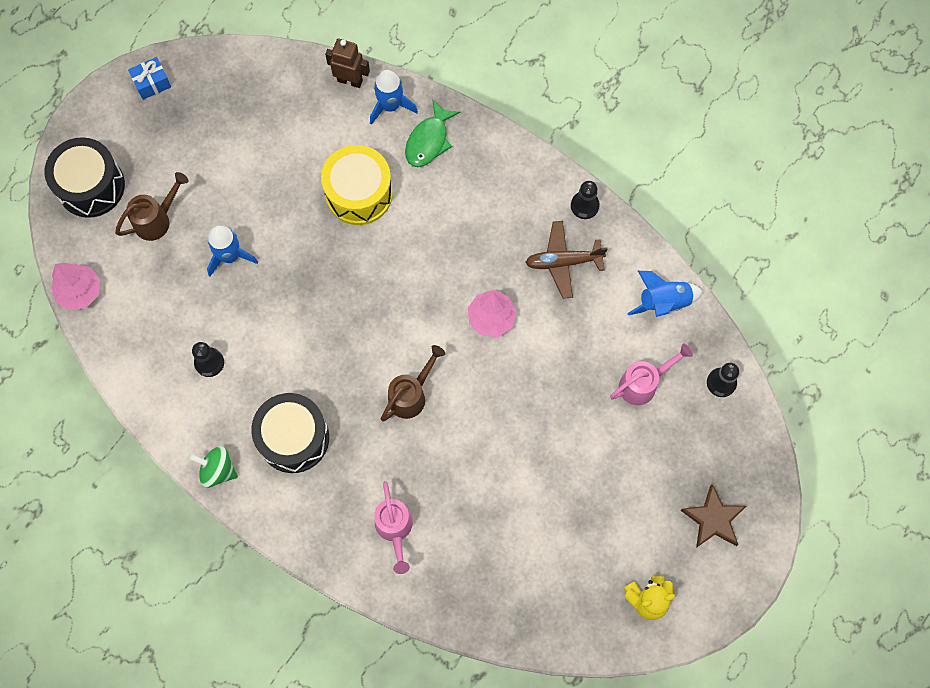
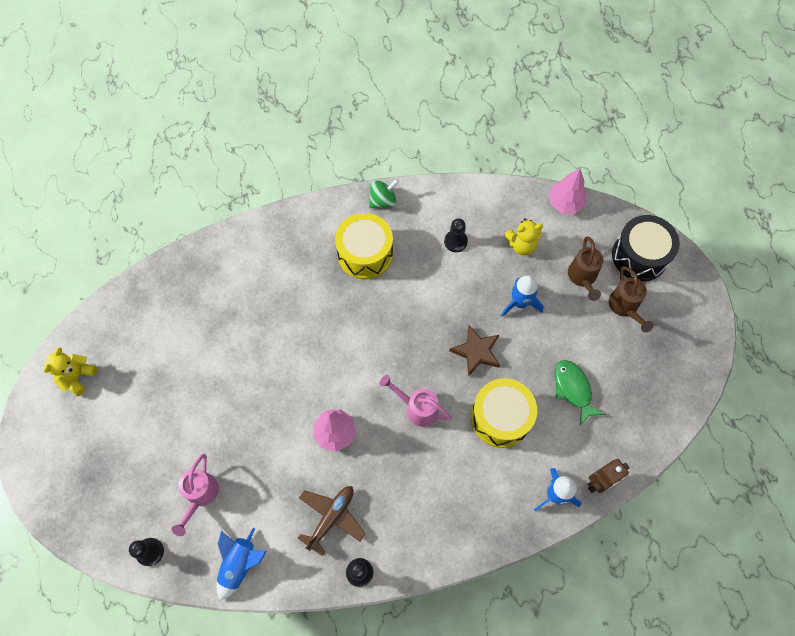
camera: 130 degrees right, 5 degrees down
(152, 83) = (696, 345): blue gift -> none
(163, 299) = (521, 245): none -> yellow teddy bear
(293, 438) = (365, 254): black drum -> yellow drum
(395, 529) = (258, 268): pink watering can -> pink watering can (417, 408)
(411, 395) = (330, 340): brown watering can -> brown watering can (625, 307)
(429, 141) = (504, 500): green fish -> green fish (573, 389)
(713, 519) = (77, 461): brown star -> brown star (476, 351)

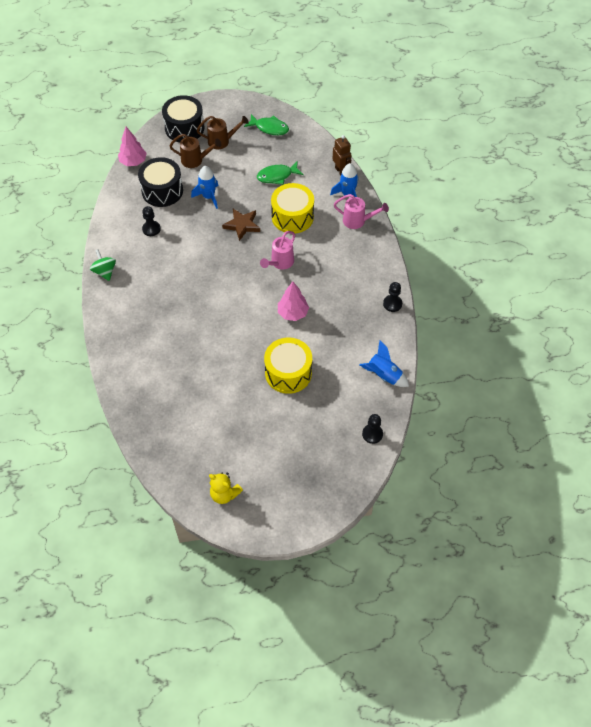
camera: 85 degrees left, 10 degrees down
(200, 495) = (332, 401): pink watering can -> pink watering can (357, 221)
(331, 517) = (354, 318): brown plane -> none
(365, 254) = (150, 286): yellow drum -> yellow drum (288, 373)
(521, 245) = (162, 191): yellow teddy bear -> black drum
(665, 369) = (269, 128): none -> green fish

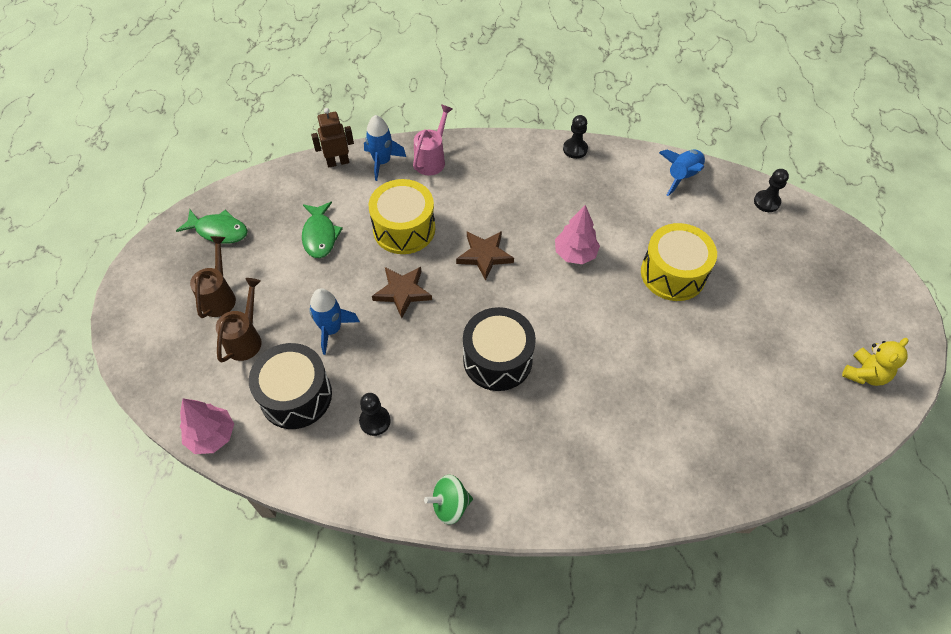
camera: 80 degrees left, 0 degrees up
(184, 128) = (166, 346): black drum -> black drum (497, 359)
(269, 128) = (218, 231): green fish -> green fish turned 75 degrees clockwise
(280, 263) = (484, 255): pink watering can -> brown star

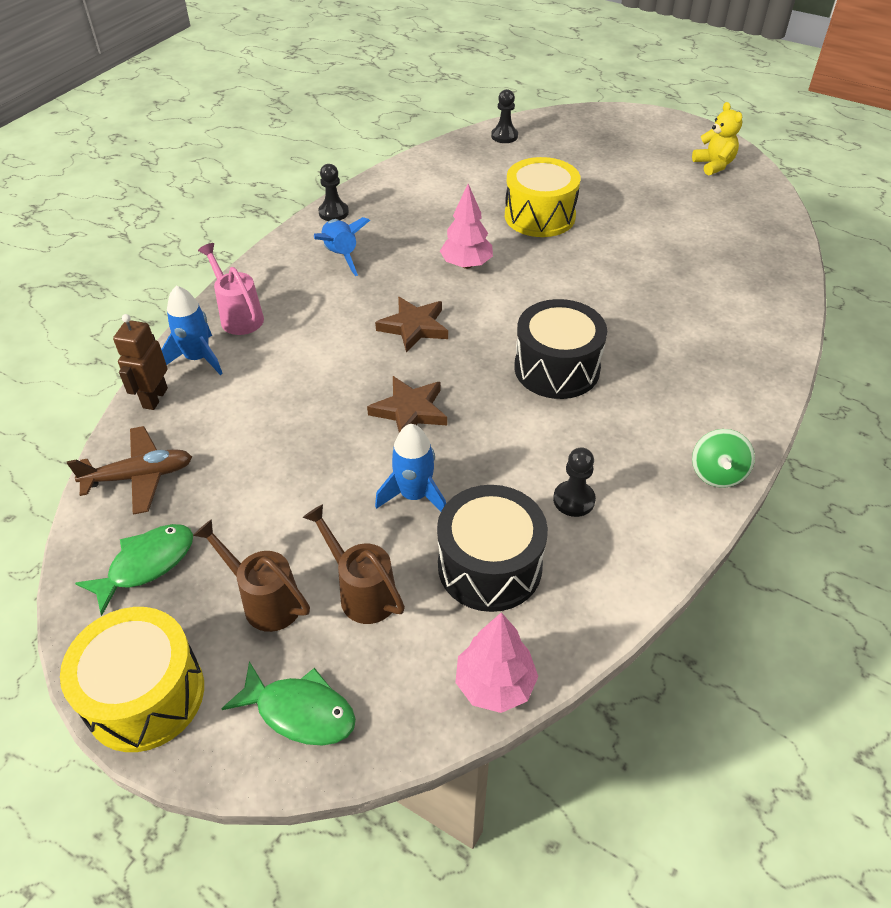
camera: 60 degrees left, 10 degrees down
(276, 191) = (140, 476): none -> brown plane
(320, 235) = (257, 456): green fish -> green fish (300, 711)
(404, 229) = (318, 376): yellow drum -> yellow drum (145, 695)
(682, 176) = (432, 166): blue rocket -> blue rocket (341, 255)

